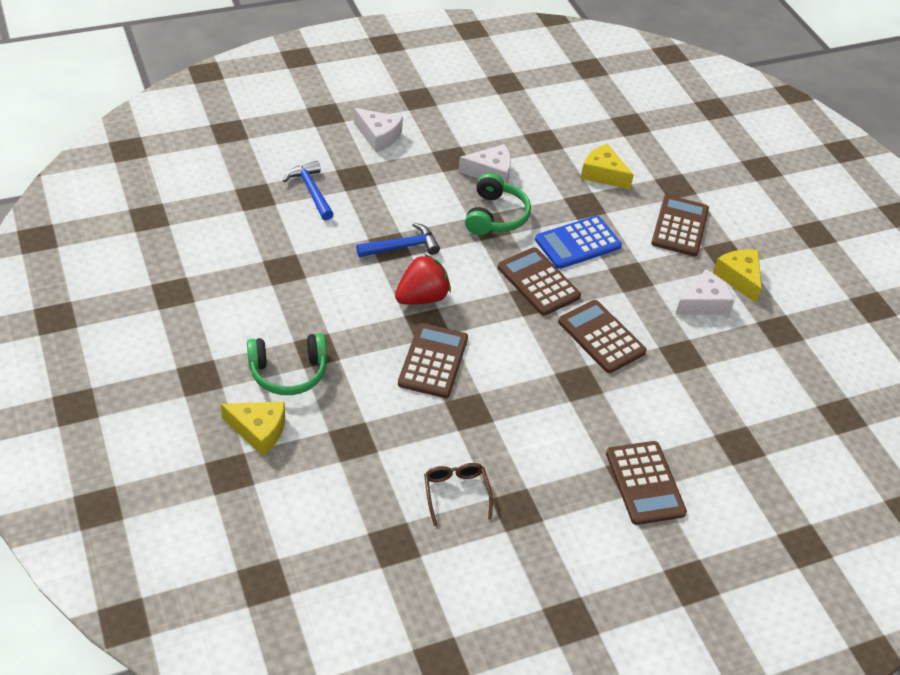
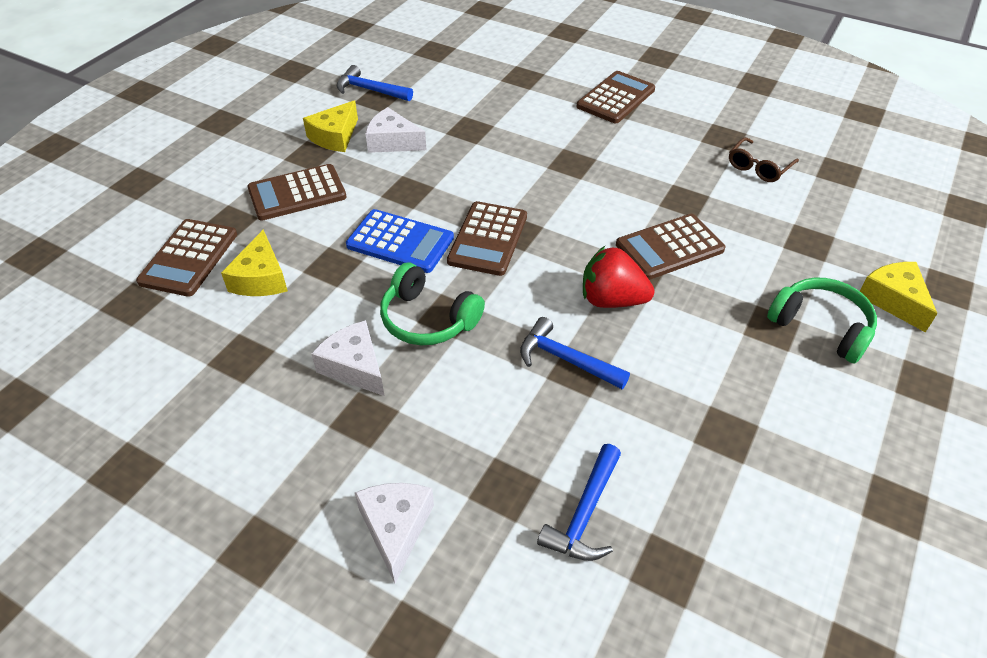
camera: 125 degrees left, 0 degrees up
(495, 216) = (428, 319): green headphones -> green headphones turned 120 degrees counterclockwise
(601, 337) = (506, 174): brown calculator -> brown calculator (189, 258)
(798, 333) = (370, 90): none -> blue hammer

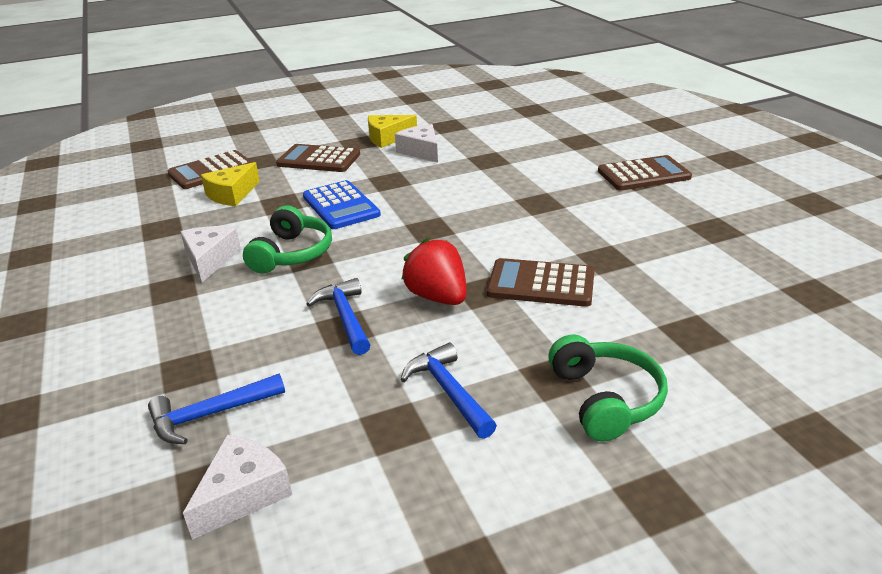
camera: 40 degrees right, 15 degrees down
(370, 90) = (450, 120): blue hammer -> blue hammer (449, 392)
(396, 528) = (97, 354): white cheese -> white cheese (243, 494)
(428, 319) = (292, 254): green headphones -> green headphones turned 150 degrees counterclockwise
(488, 239) = (402, 225): brown calculator -> none
(758, 167) = (720, 261): brown glasses -> none
(893, 300) = (725, 416): yellow cheese -> none

